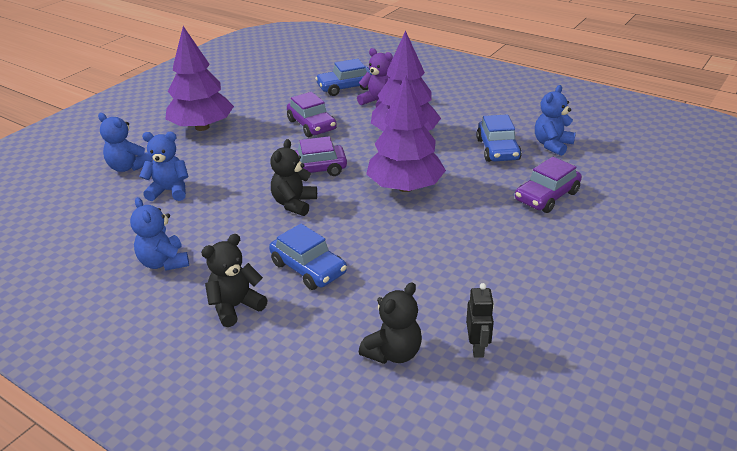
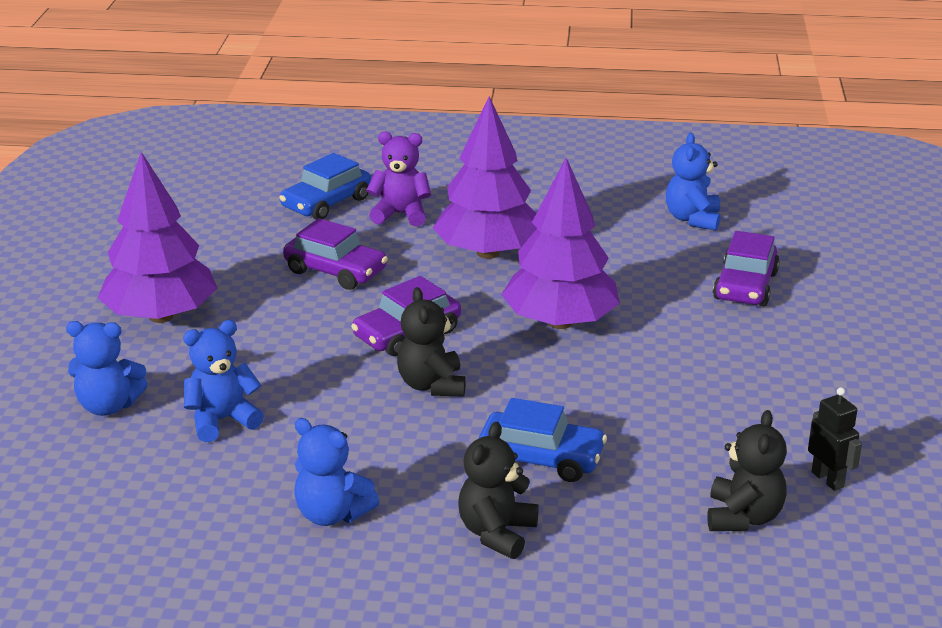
camera: 30 degrees left, 5 degrees down
(497, 149) = (630, 242): blue car -> none

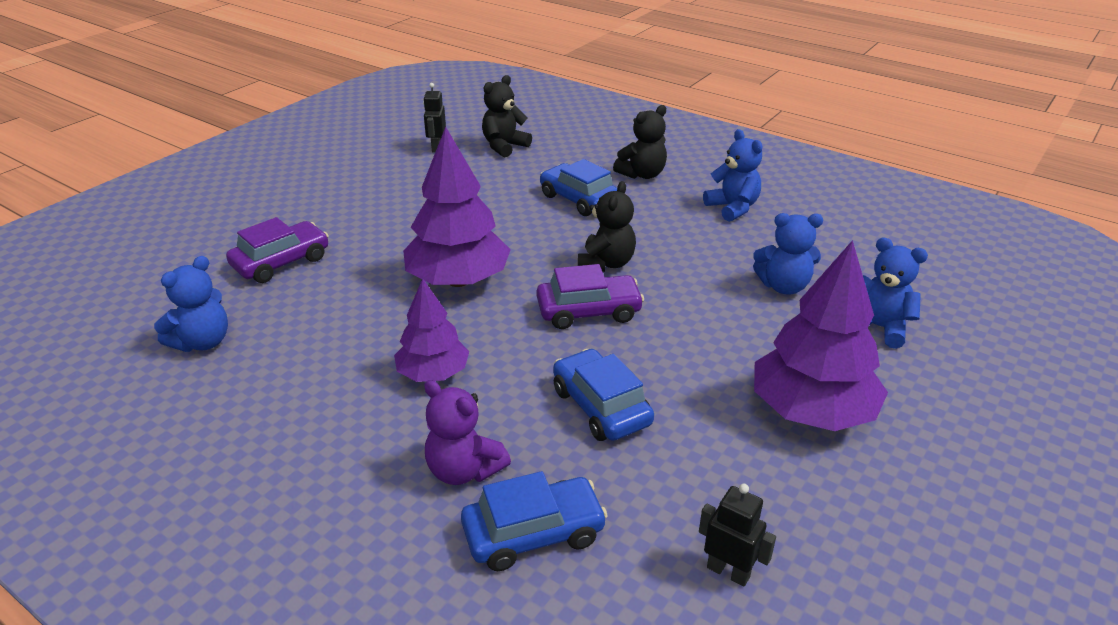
camera: 150 degrees left, 5 degrees up
(193, 221) = (728, 571): none -> black robot
(335, 271) = (601, 407): purple car -> blue car
(488, 253) = (433, 373): purple tree -> purple tree, size x0.61

